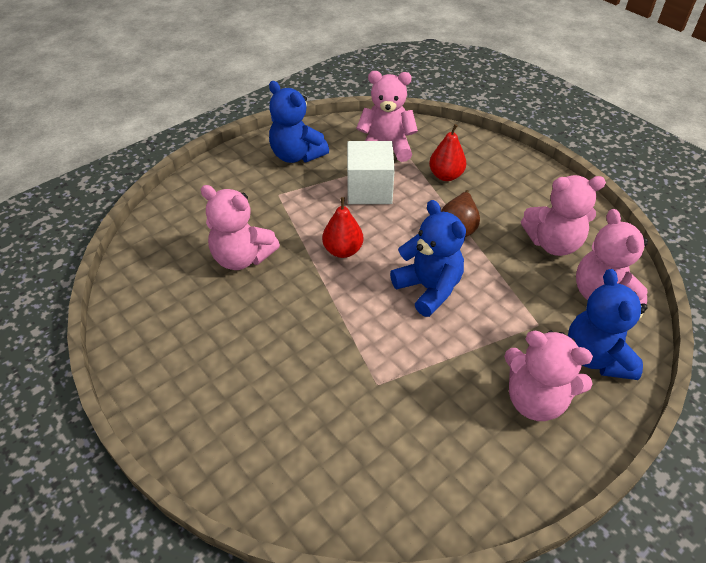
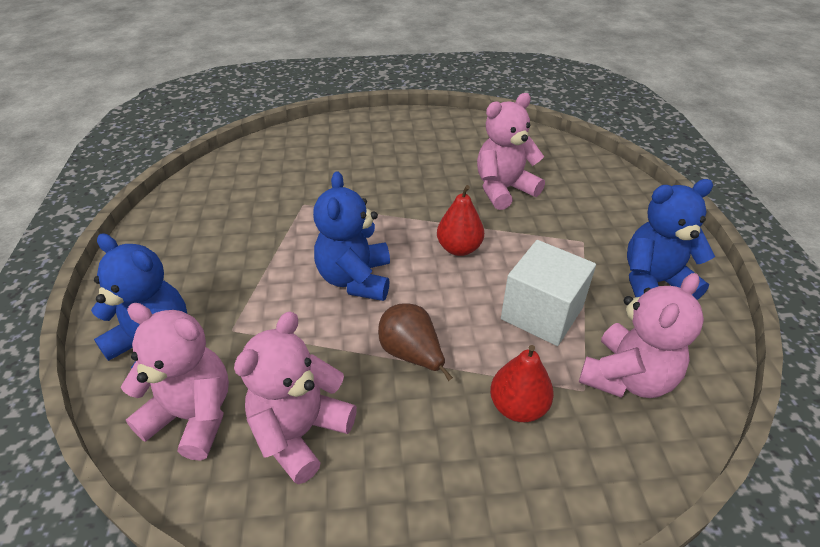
camera: 125 degrees right, 5 degrees down
(428, 288) = (355, 279): blue teddy bear -> blue teddy bear turned 90 degrees clockwise
(535, 399) = (184, 275): pink teddy bear -> none

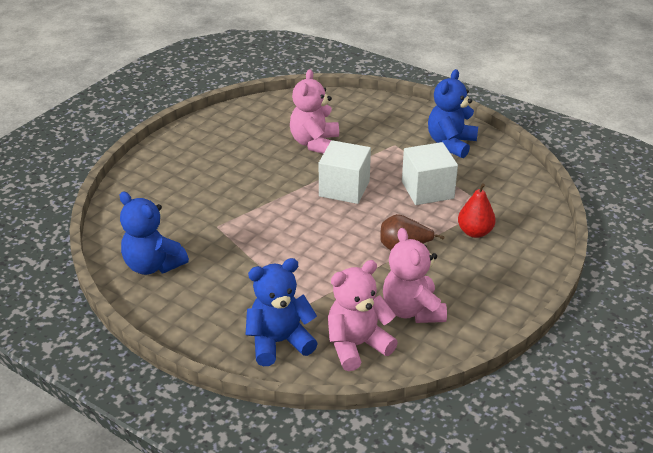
camera: 50 degrees left, 5 degrees down
(355, 279) = (320, 239): blue teddy bear -> blue teddy bear (153, 265)
(459, 248) = (344, 188): red pear -> white cube
(627, 377) = (495, 190): pink teddy bear -> none

